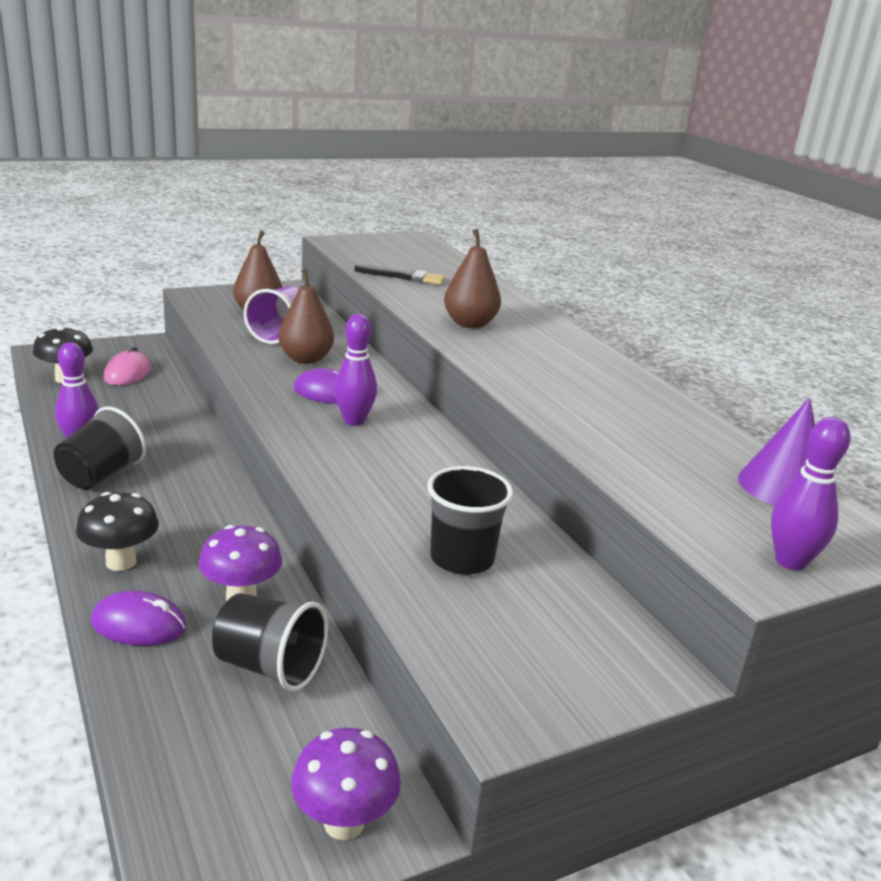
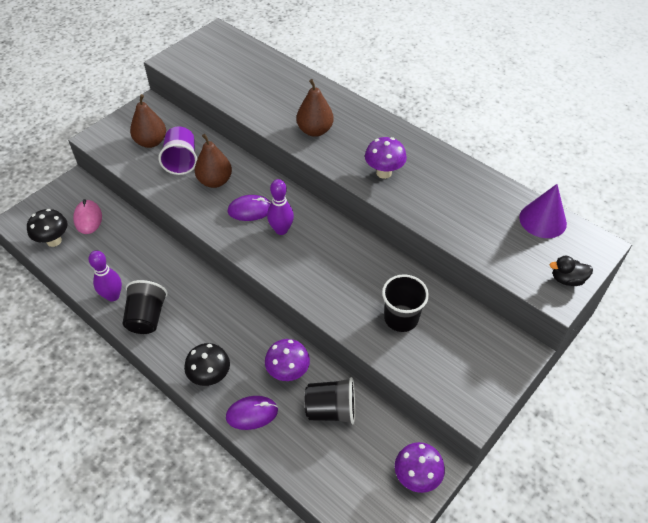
camera: 20 degrees left, 25 degrees up
(403, 277) = (243, 90): black brush -> none
(540, 378) = (384, 173): none -> purple mushroom
(790, 562) = (567, 279): purple bowling pin -> black duck

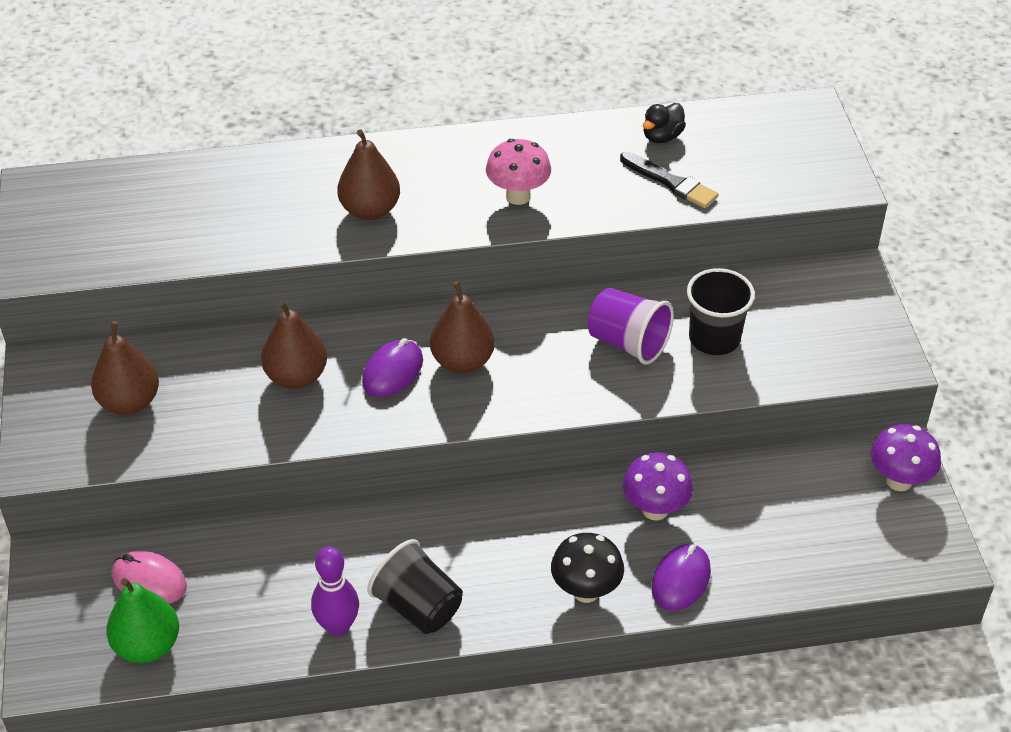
camera: 50 degrees left, 5 degrees down
(54, 241) = (147, 645): black mushroom -> green pear
(181, 161) = (212, 390): purple cup -> purple cup (628, 343)
(281, 230) = (462, 361): purple bowling pin -> brown pear
(331, 410) = (746, 501): black cup -> none
(384, 173) = (518, 196): purple mushroom -> pink mushroom
(464, 223) = (671, 182): none -> black brush
(542, 220) = (733, 123): purple cone -> none
(567, 279) = (829, 161): black duck -> black duck (662, 137)

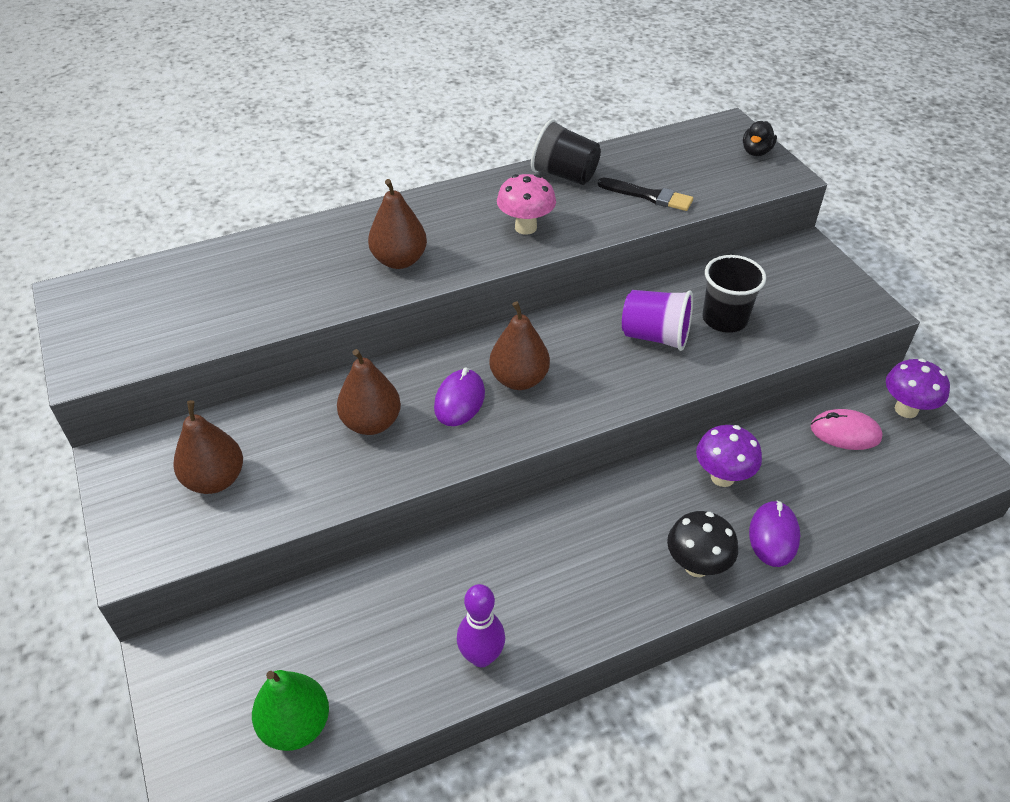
camera: 15 degrees left, 0 degrees up
(149, 581) = (278, 654): pink mouse -> pink mouse (845, 432)
(418, 607) = (551, 618): black cup -> black cup (564, 175)
(662, 137) = (624, 163): black duck -> black duck (756, 152)

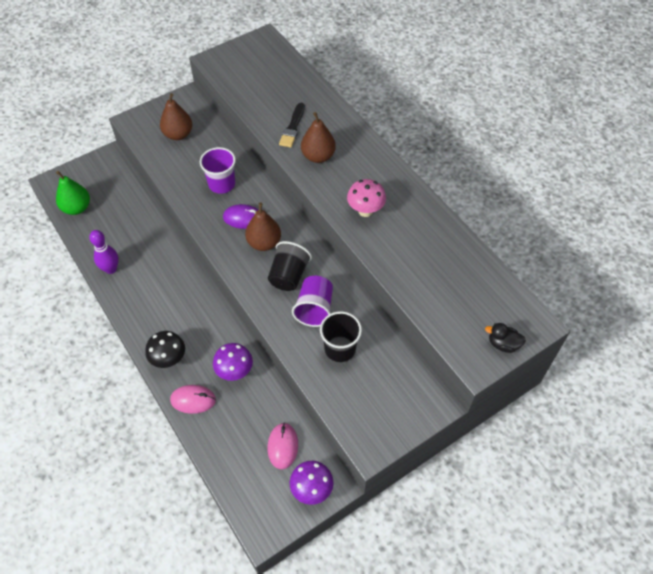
camera: 80 degrees right, 10 degrees up
(371, 423) = (222, 184): brown pear -> purple cup
(564, 175) = (431, 225): black cup -> black cup (288, 276)
(648, 196) = (420, 275): black brush -> black brush (292, 127)
(774, 536) = (193, 400): purple mouse -> pink mouse

